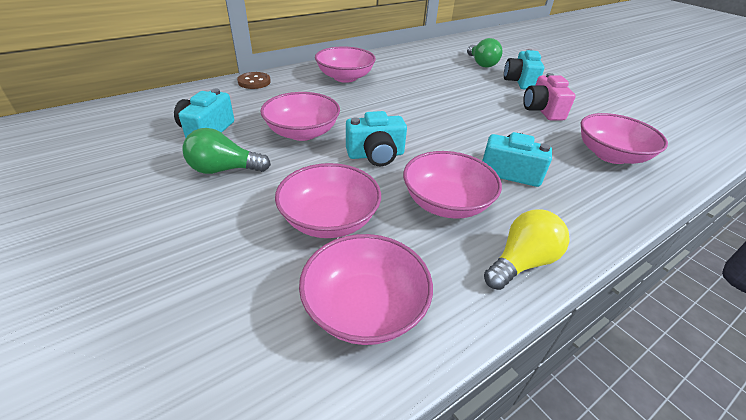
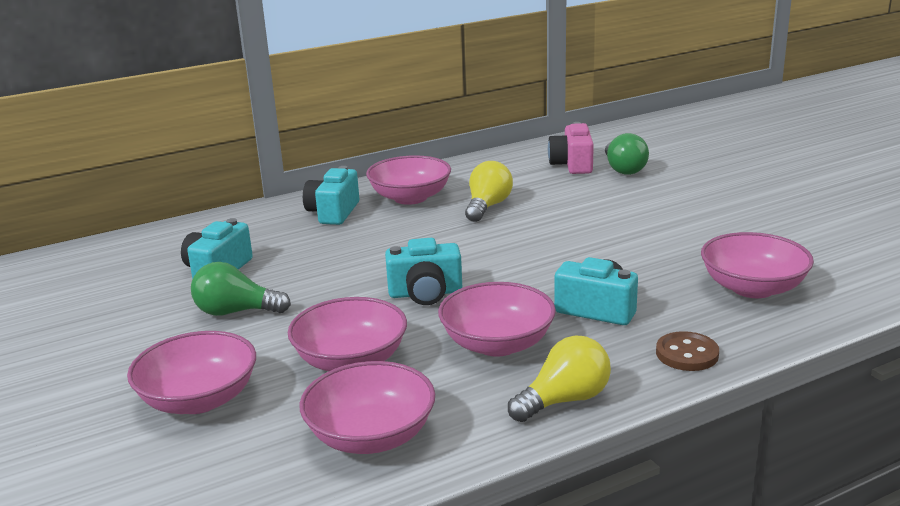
camera: 10 degrees right, 15 degrees down
(254, 82) = (283, 208): brown button -> brown button (687, 354)
(302, 133) = (337, 269): pink bowl -> pink bowl (199, 399)
(401, 86) = (487, 206): none -> yellow light bulb
(520, 82) = (671, 194): turquoise camera -> turquoise camera (333, 213)
(542, 110) = (685, 233): pink camera -> pink camera (572, 165)

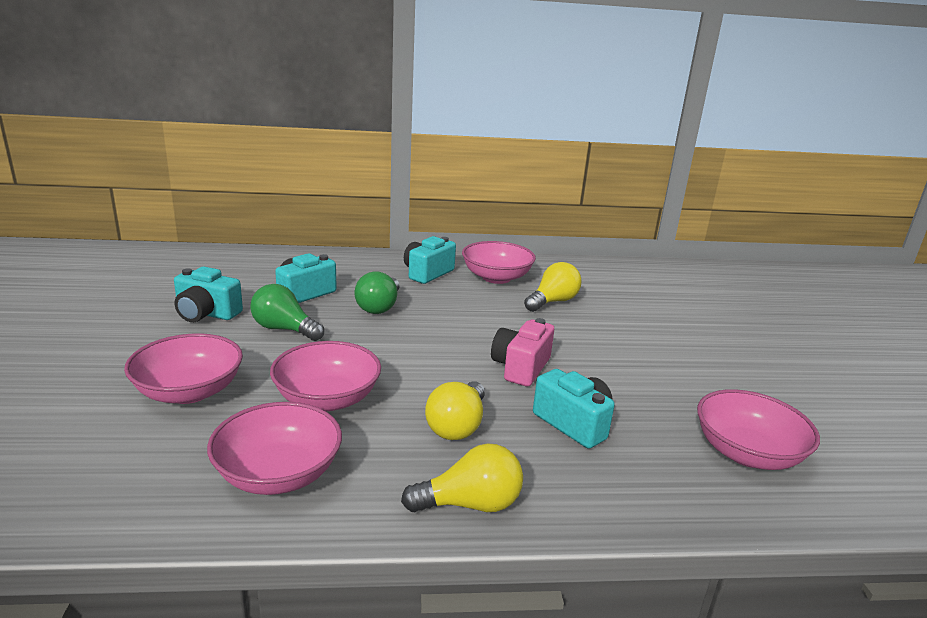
camera: 20 degrees right, 0 degrees up
(425, 293) = (438, 360): turquoise camera -> turquoise camera (206, 314)
(497, 344) = (457, 426): pink bowl -> yellow light bulb
(572, 165) = (655, 286): pink camera -> pink camera (520, 367)
(623, 169) = (699, 302): green light bulb -> green light bulb (379, 307)
(687, 354) = (627, 500): brown button -> none

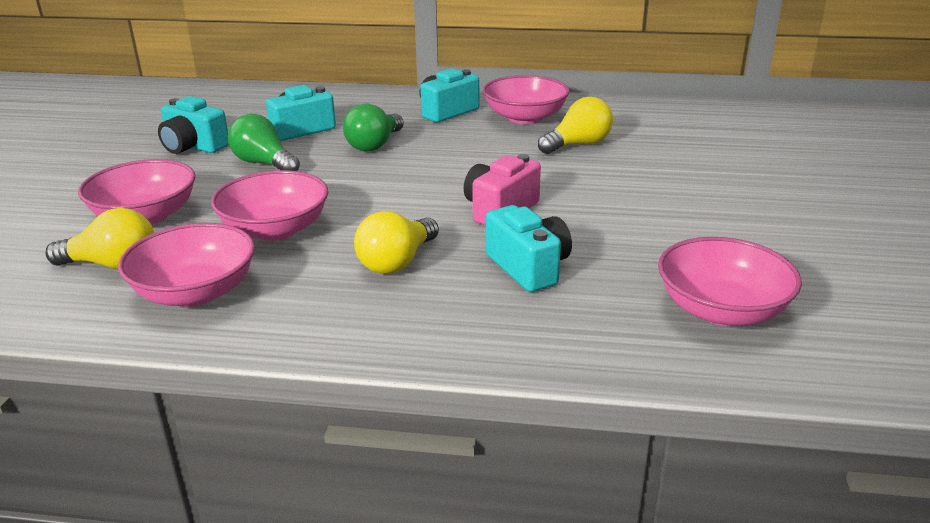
camera: 15 degrees right, 5 degrees up
(470, 504) = (371, 333): yellow light bulb -> yellow light bulb (113, 265)

